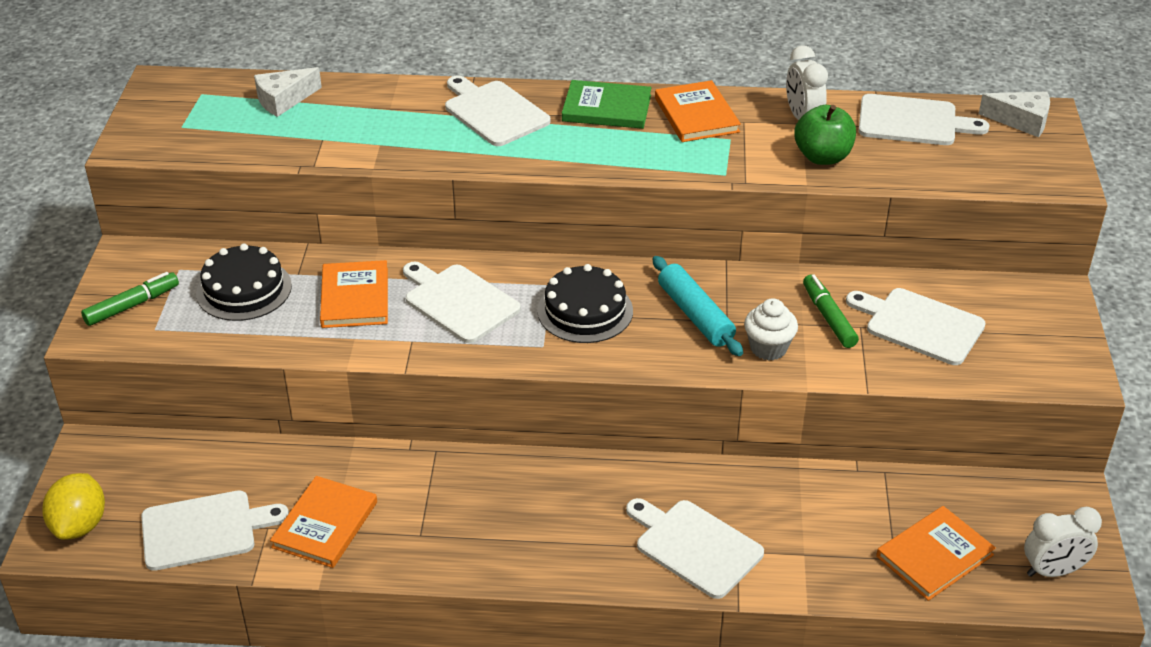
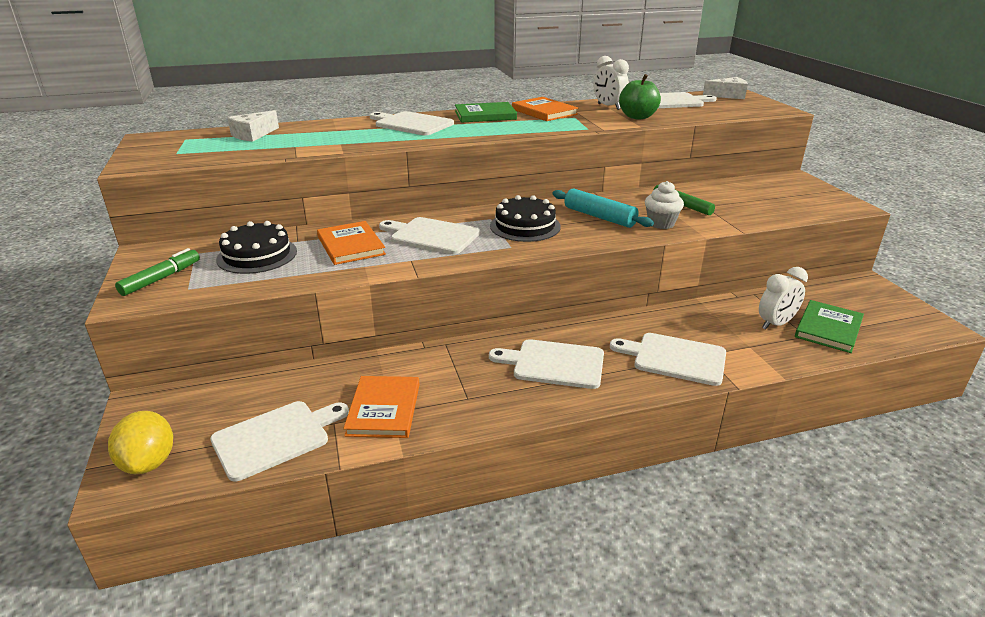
camera: 20 degrees left, 10 degrees down
(919, 325) = (738, 200): white cutting board -> white cutting board (554, 364)
(934, 555) = (828, 328): orange book -> green book
(1052, 571) = (902, 321): white clock -> white clock (775, 324)

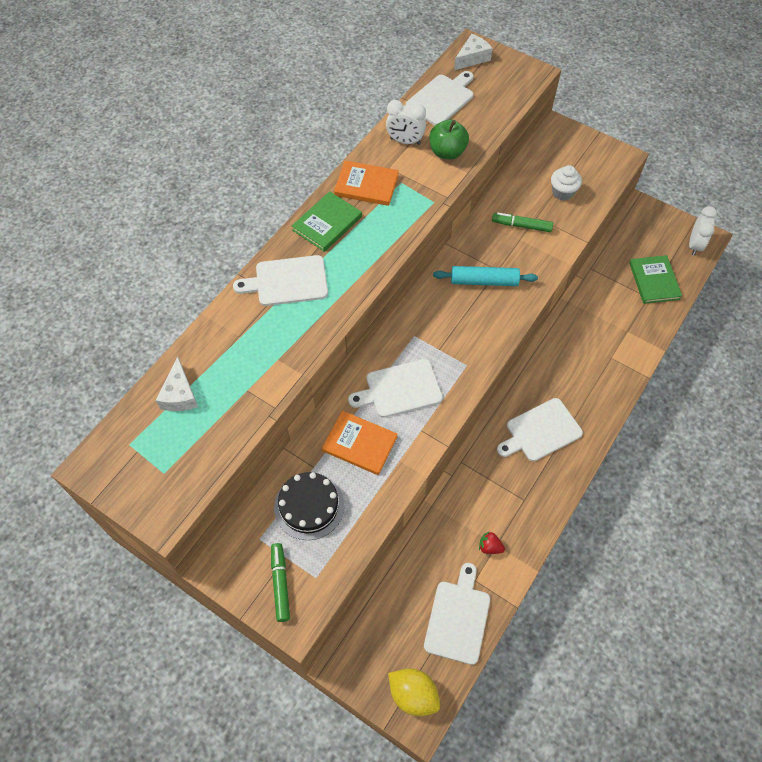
camera: 40 degrees left, 30 degrees up
(384, 409) = (490, 547): orange book -> red strawberry
(525, 226) = (448, 330): black cake -> none
(661, 223) = (530, 264): white cupcake -> white cupcake (562, 192)
(675, 358) = (599, 374): white cutting board -> none
(775, 324) = (624, 296): white clock -> white clock (694, 245)

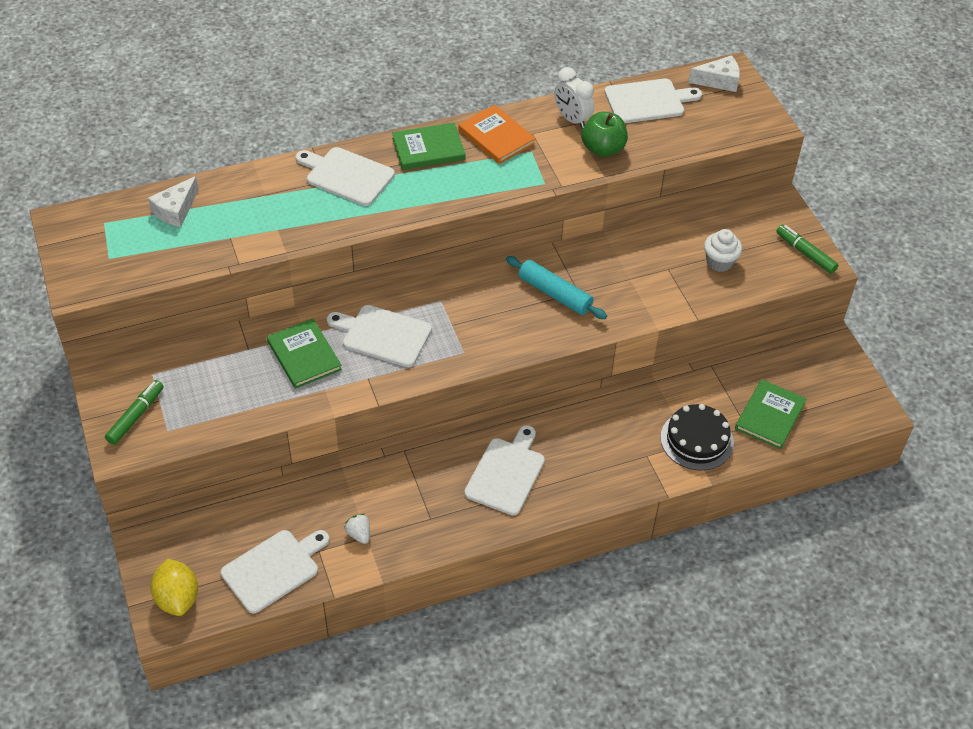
camera: 35 degrees right, 10 degrees down
(309, 506) = (215, 375): black cake -> black cake (697, 440)
(360, 444) = (304, 356): orange book -> green book
(490, 547) = (359, 534): red strawberry -> white strawberry
(522, 226) = (644, 268): green marker -> green marker (805, 253)
(540, 431) = (506, 473): white cutting board -> white cutting board turned 105 degrees clockwise
(694, 245) = (854, 410): white clock -> none

